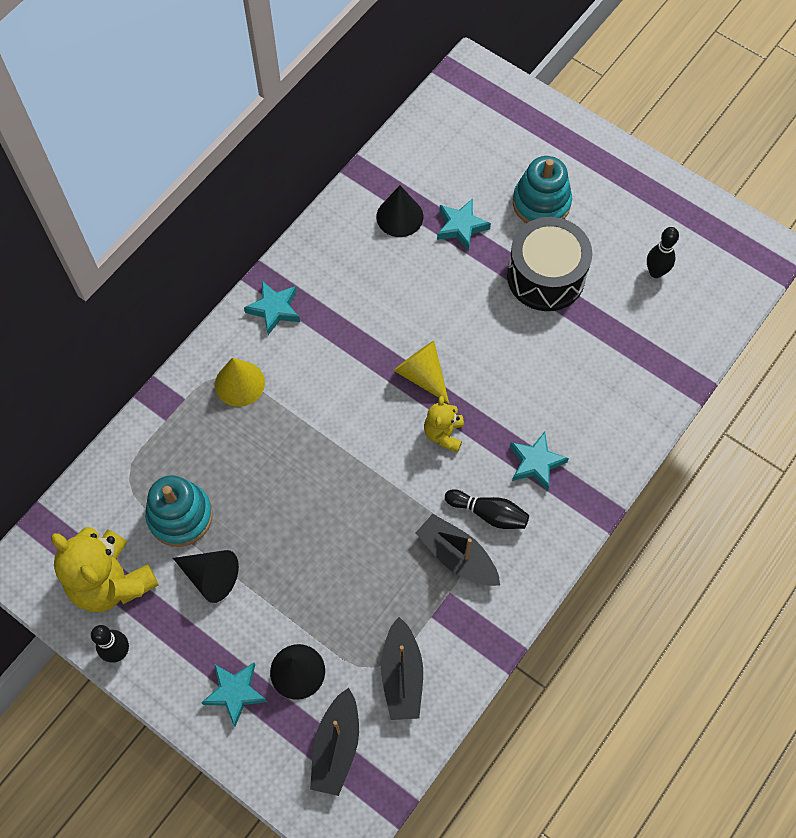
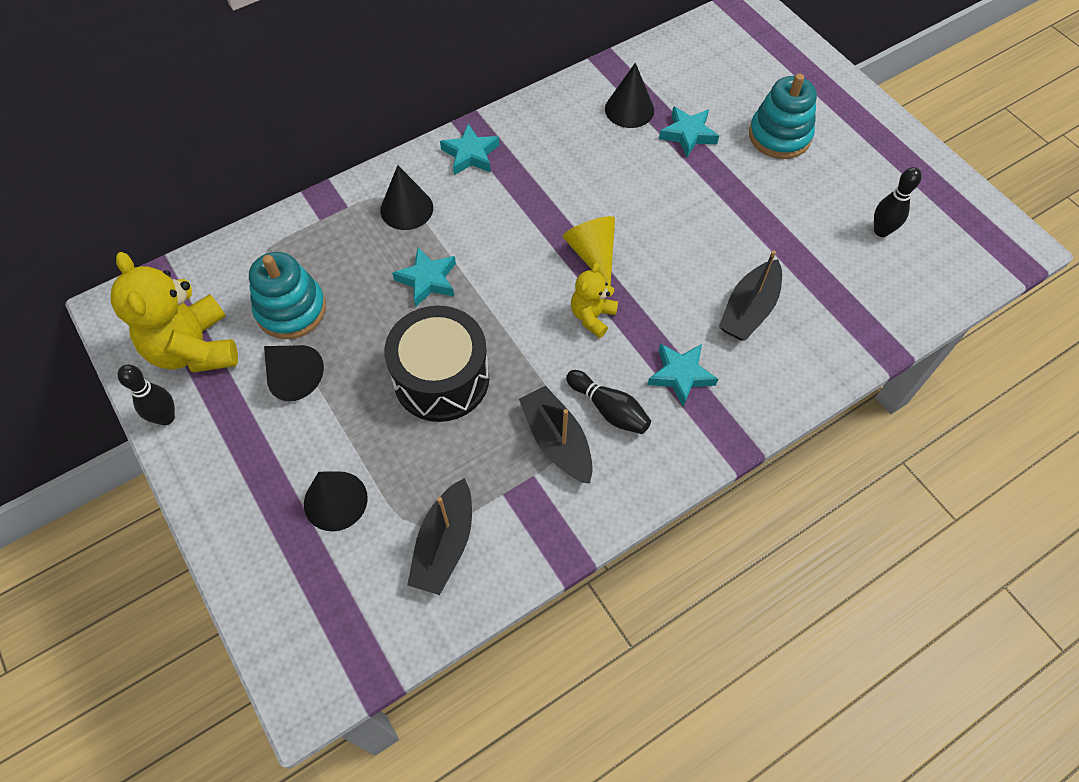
camera: 20 degrees right, 5 degrees down
(235, 692) = (261, 499): turquoise star -> turquoise star (427, 280)
(239, 383) = (406, 209): yellow cone -> black cone
(336, 746) = (340, 595): black boat -> black boat (749, 309)
(546, 276) = (759, 202): black drum -> black drum (441, 378)

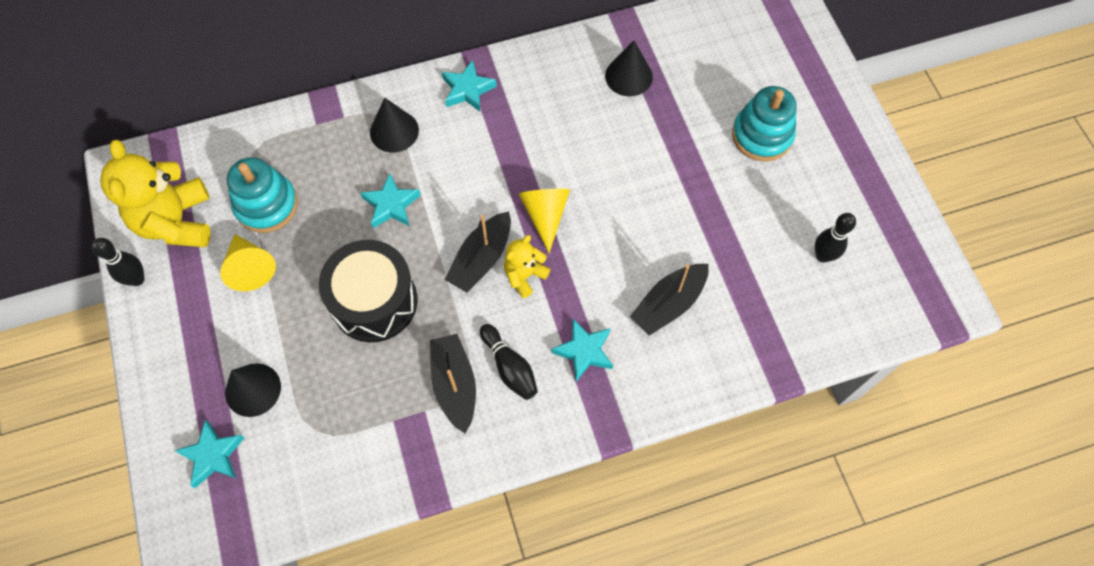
camera: 15 degrees right, 5 degrees up
(293, 376) = (250, 268): black cone -> yellow cone
(444, 544) = (330, 452): black boat -> black boat (481, 259)
(688, 134) = (675, 114): turquoise star -> turquoise star (213, 456)

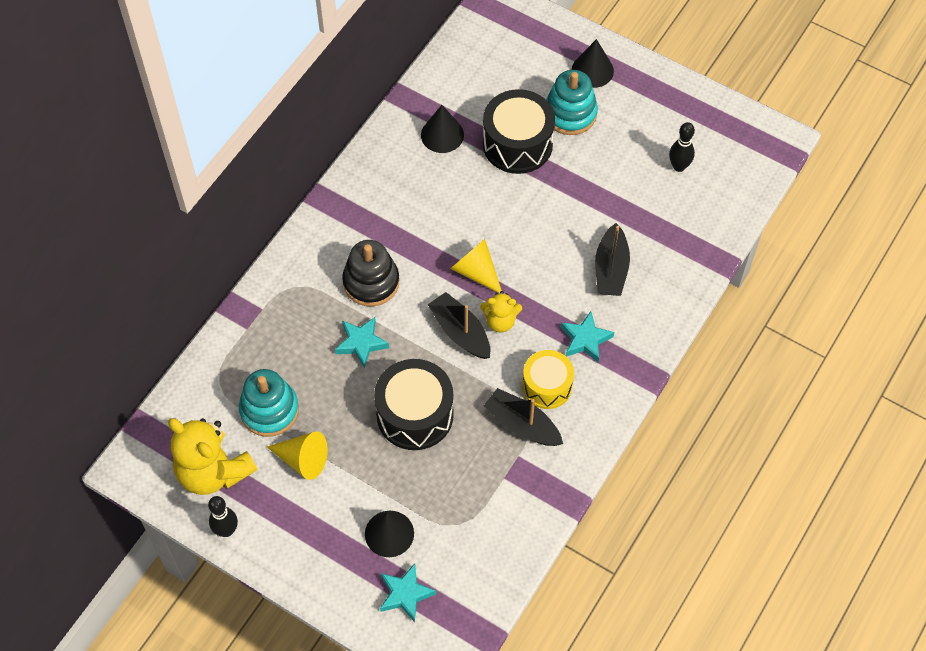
camera: 40 degrees left, 5 degrees down
(394, 131) = (311, 291): black cone -> black cone (592, 70)
(449, 159) = (371, 282): none -> black stacking toy
(467, 90) = (336, 224): turquoise star -> none
(481, 259) = (460, 332): black boat -> black boat turned 150 degrees clockwise
(509, 367) = (547, 386): black bowling pin -> yellow drum
(524, 275) = (500, 321): yellow teddy bear -> yellow teddy bear turned 90 degrees counterclockwise
(688, 129) = (517, 144): none -> black drum

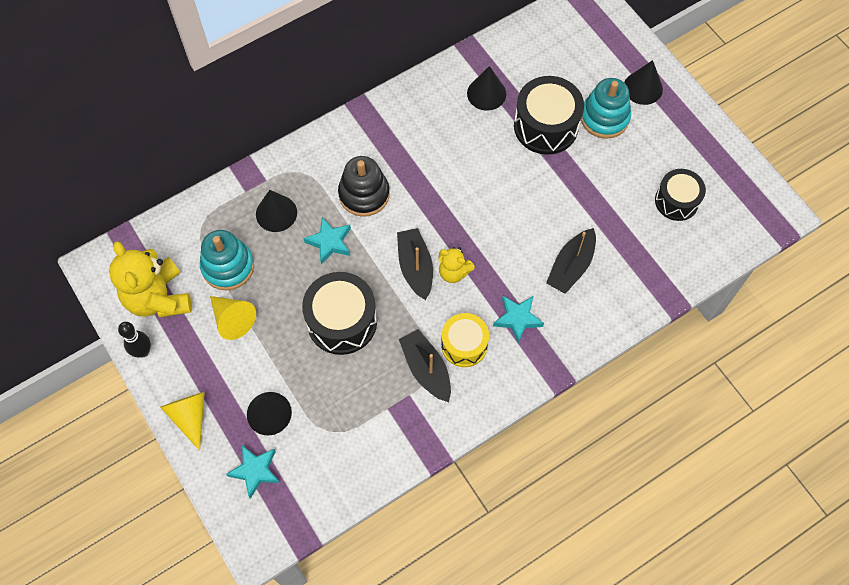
camera: 25 degrees right, 5 degrees up
(291, 337) = (276, 213): none -> black cone
(476, 271) = (455, 221): yellow cone -> yellow cone (190, 416)
(679, 166) = (676, 201): black bowling pin -> black drum

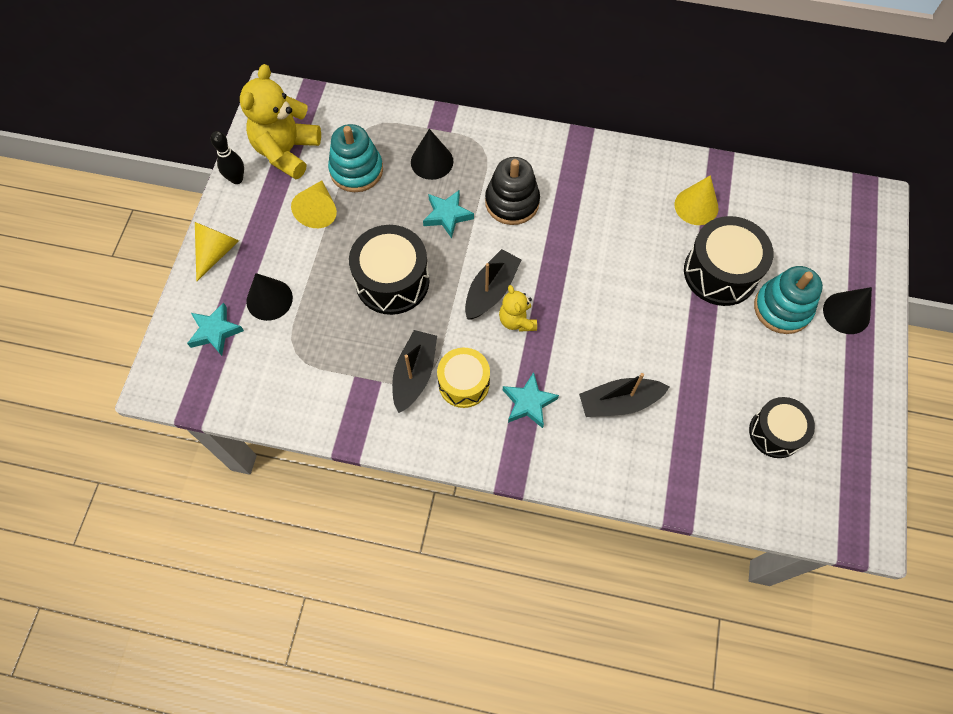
camera: 45 degrees right, 0 degrees up
(486, 93) = (696, 206): black cone -> yellow cone

